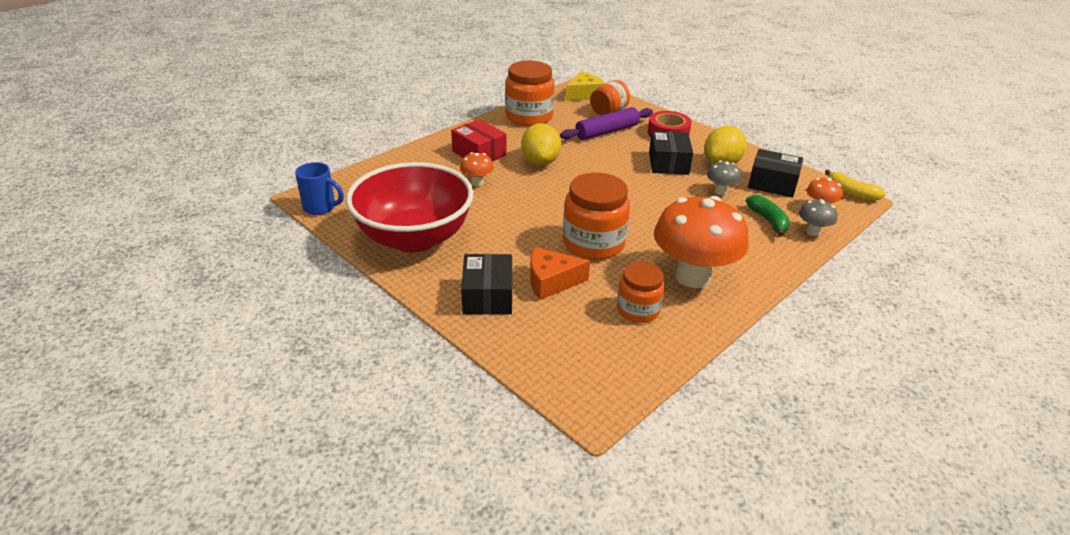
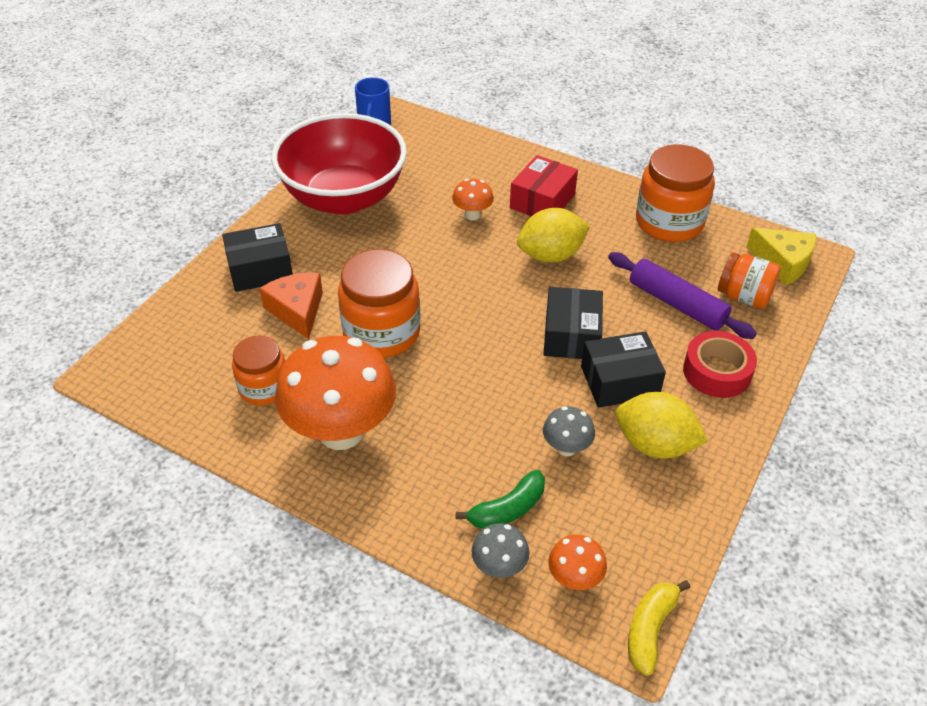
camera: 75 degrees right, 10 degrees up
(772, 183) = (624, 513): black box -> black box (571, 335)

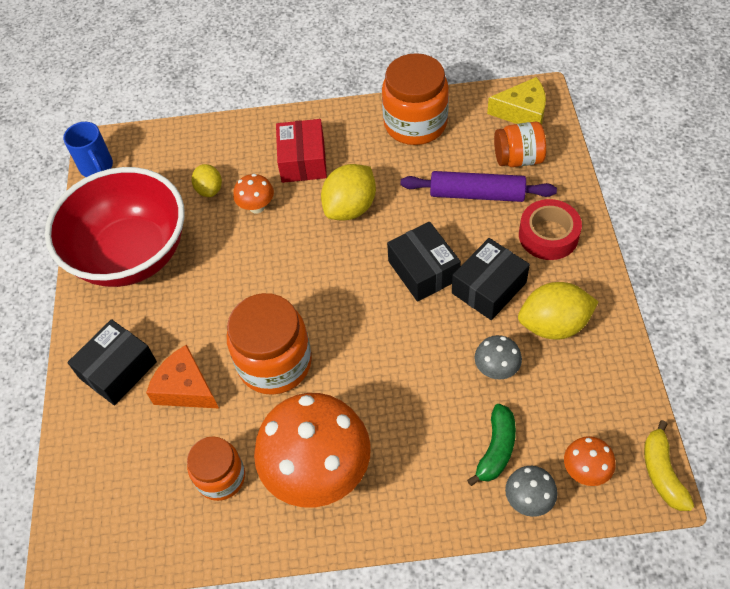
camera: 30 degrees left, 10 degrees up
(446, 184) = (209, 189): none -> yellow lemon

